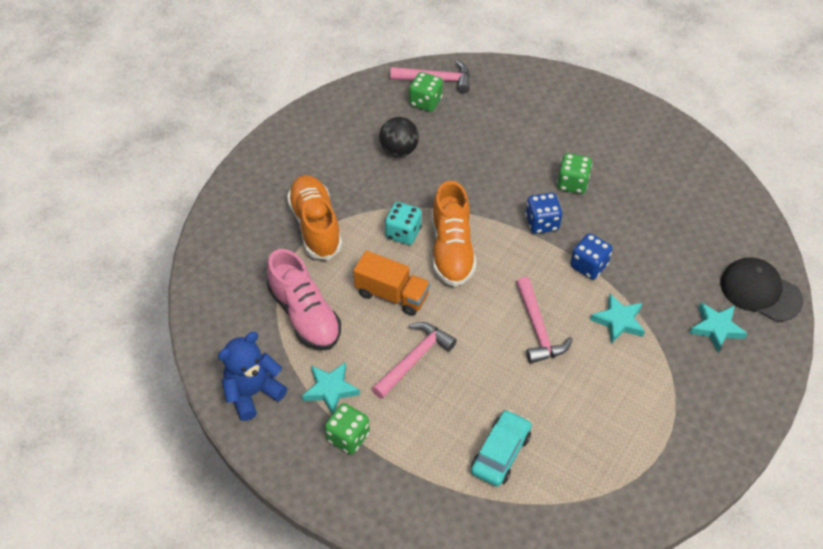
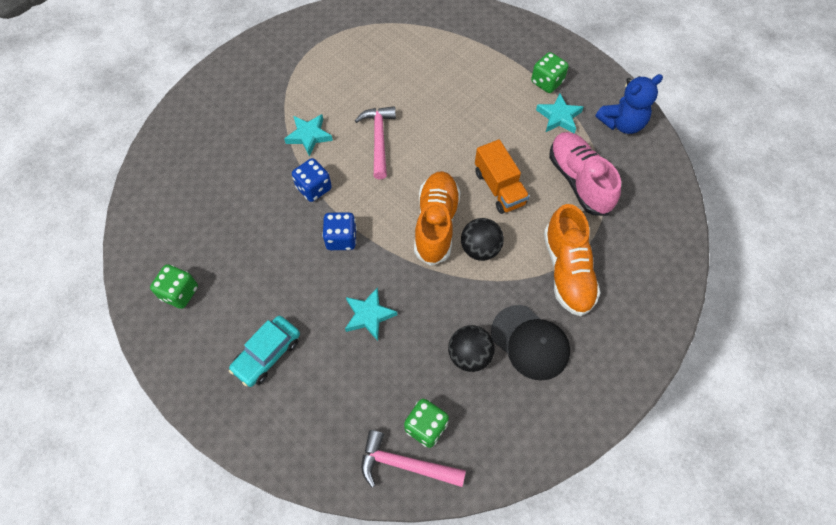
camera: 170 degrees left, 10 degrees up
(392, 294) = (499, 188): orange truck -> orange truck turned 150 degrees counterclockwise
(403, 233) = (480, 249): turquoise dice -> black ball
(414, 359) = (488, 130): pink hammer -> none
(500, 453) = (435, 57): turquoise car -> turquoise car (267, 354)
(572, 183) = (294, 280): green dice -> green dice (180, 293)
(716, 328) = (231, 118): turquoise star -> turquoise star (369, 315)
(760, 291) = (176, 143): black cap -> black cap (530, 342)

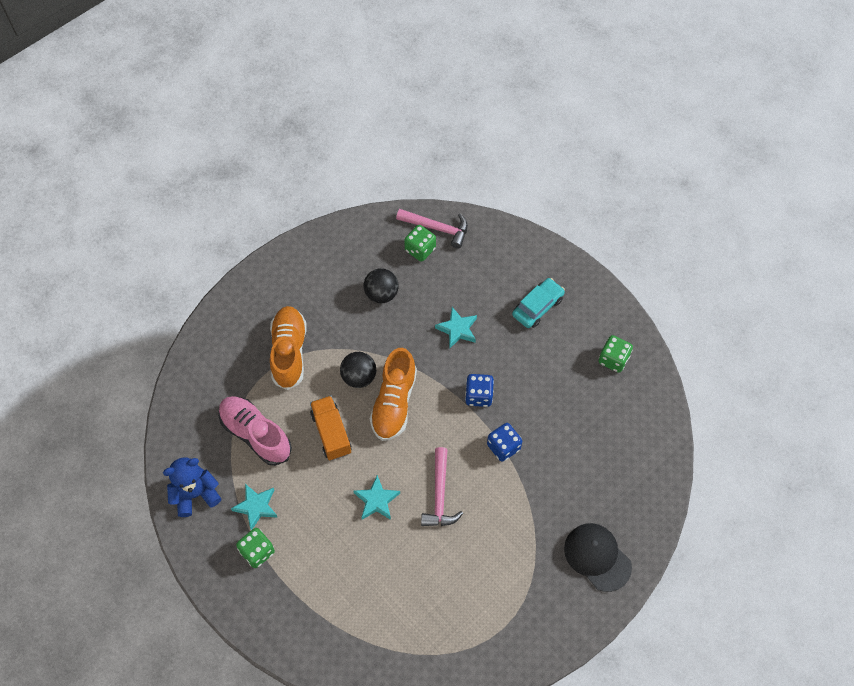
camera: 175 degrees left, 0 degrees up
(309, 136) = (509, 505): turquoise star -> turquoise star (376, 500)
(530, 342) = (333, 299): black cap -> black cap (597, 557)
(579, 180) = (256, 434): pink shoe -> pink shoe turned 150 degrees clockwise

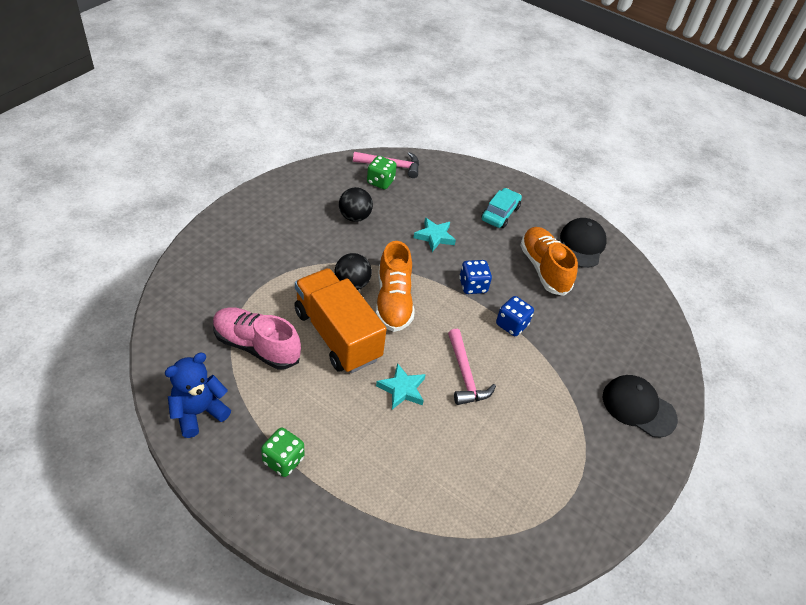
camera: 20 degrees left, 15 degrees down
(256, 507) = (272, 415): turquoise star -> none
(289, 352) = (275, 271): orange shoe -> orange shoe (544, 269)
(331, 433) = (337, 335): orange truck -> orange truck, size x1.66
(613, 359) = (581, 245): green dice -> black cap

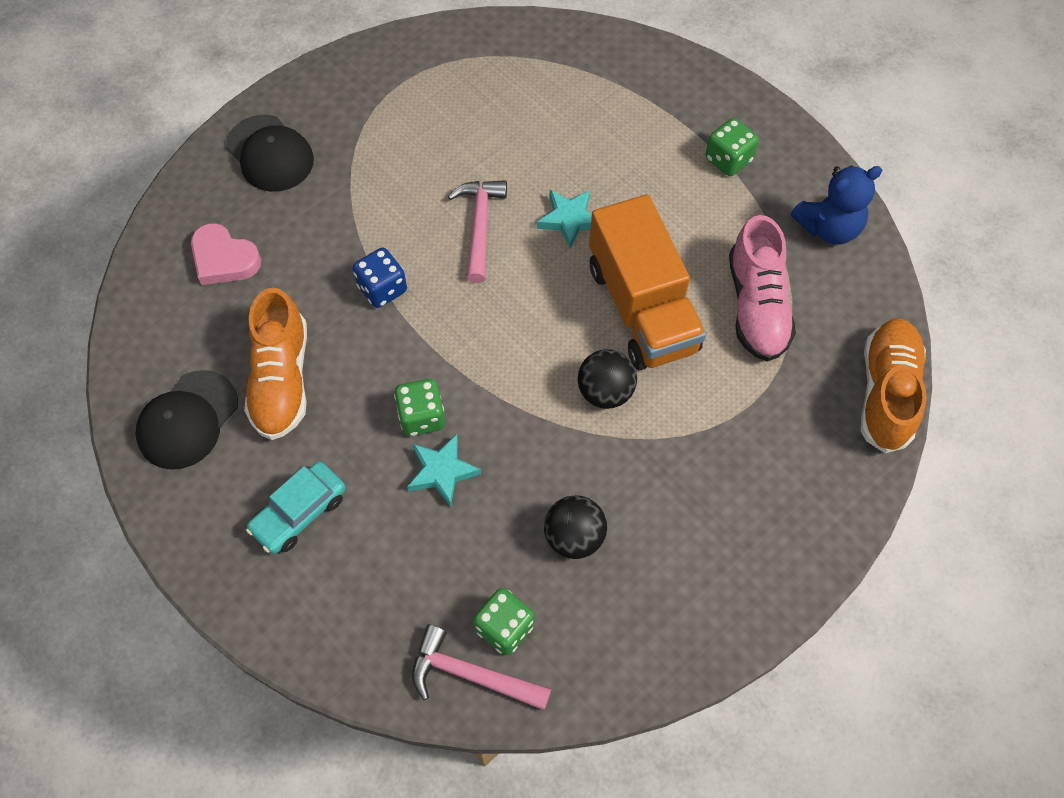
camera: 160 degrees left, 15 degrees up
(256, 346) = (756, 306): pink shoe -> pink shoe turned 45 degrees clockwise
(393, 301) = (548, 352): orange shoe -> orange shoe (886, 393)
(456, 260) = (422, 417): none -> green dice
(473, 286) = (414, 363): blue dice -> none
(620, 330) = (224, 259): none -> pink heart

